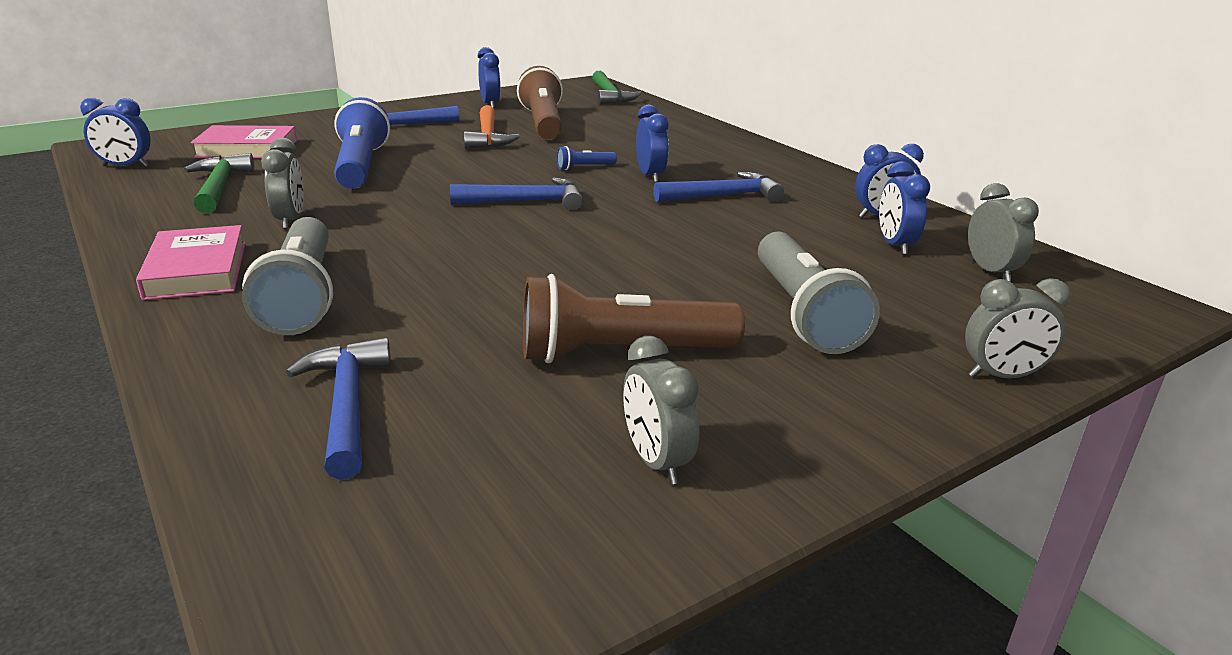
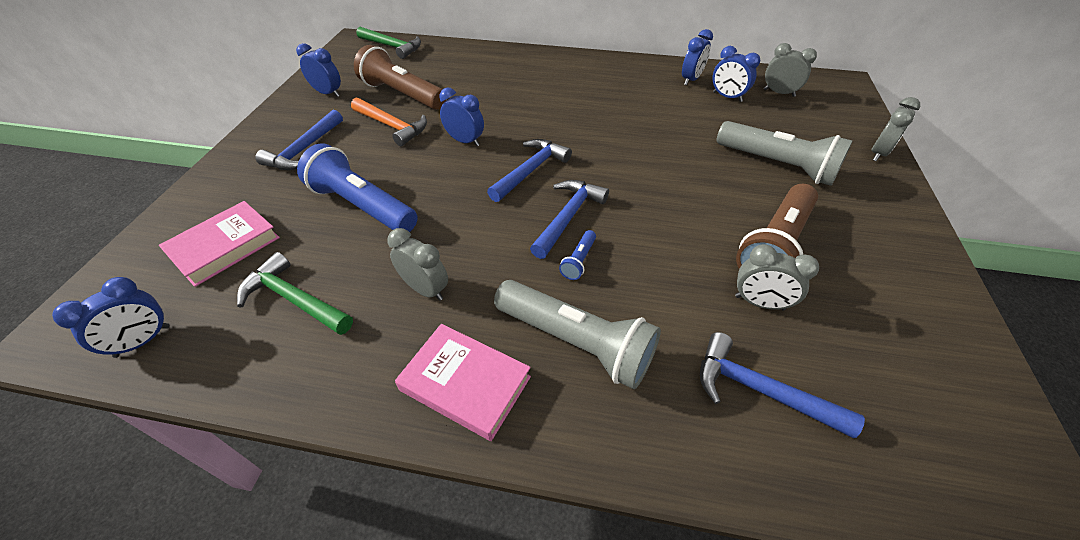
camera: 45 degrees left, 20 degrees up
(584, 167) = (504, 121): blue flashlight -> blue flashlight (579, 261)
(650, 176) = (549, 108): blue clock -> blue clock (465, 141)
(656, 461) = (897, 297): grey clock -> grey clock (759, 303)
(723, 196) = (610, 104): blue hammer -> blue hammer (568, 217)

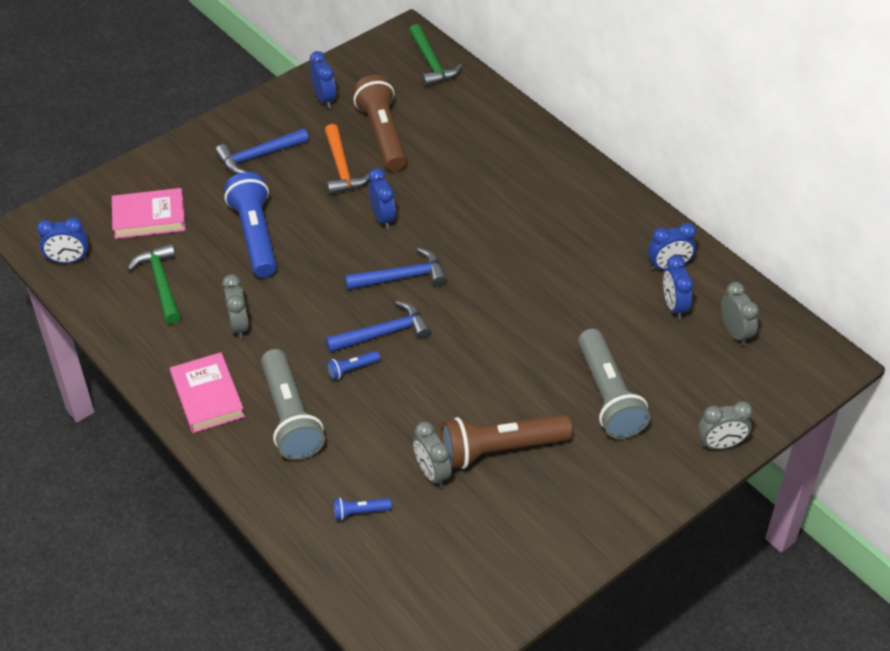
camera: 40 degrees right, 0 degrees up
(760, 390) = (360, 512): blue hammer -> blue flashlight

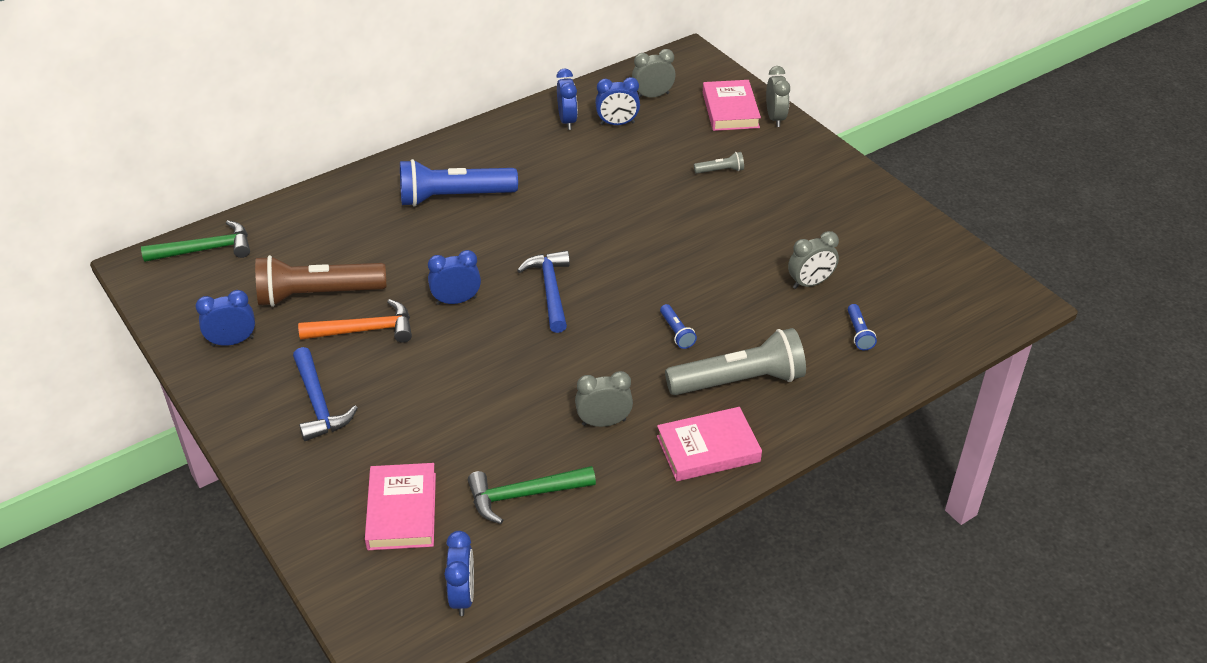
camera: 85 degrees left, 5 degrees down
(255, 236) = (460, 407): blue flashlight -> blue flashlight (454, 197)
(383, 333) = (629, 307): blue hammer -> none
(501, 449) = (781, 238): brown flashlight -> none
(608, 396) = (720, 170): grey flashlight -> grey flashlight, size x0.43
(726, 402) = (730, 110): none -> pink book

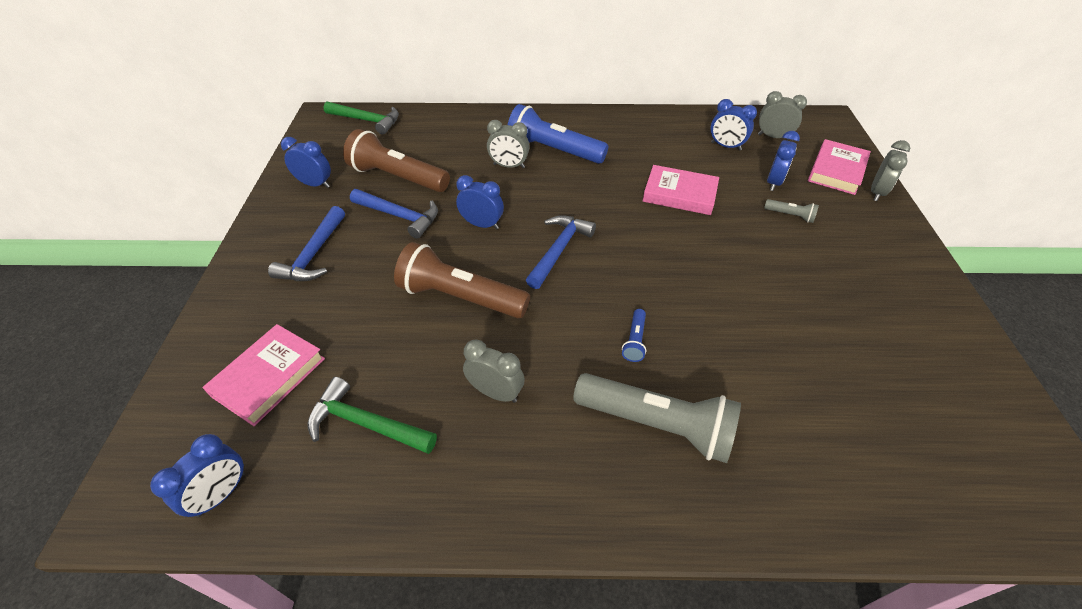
camera: 35 degrees right, 5 degrees up
(365, 330) = (399, 216): orange hammer -> blue hammer
(502, 370) = (460, 297): none -> brown flashlight
(567, 121) = (686, 130): blue clock -> blue clock (774, 182)
(708, 449) = (566, 482): pink book -> pink book (679, 194)
(810, 283) = (809, 359): grey clock -> grey clock (509, 166)
(859, 333) = (830, 444): blue flashlight -> none

